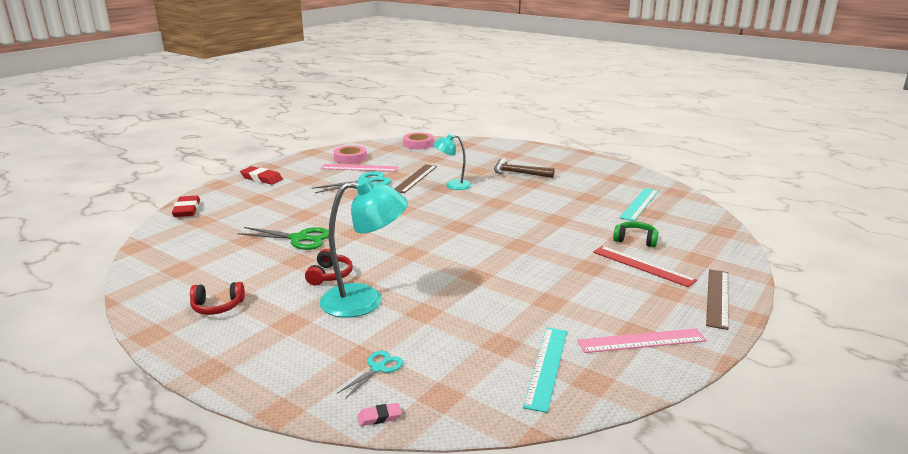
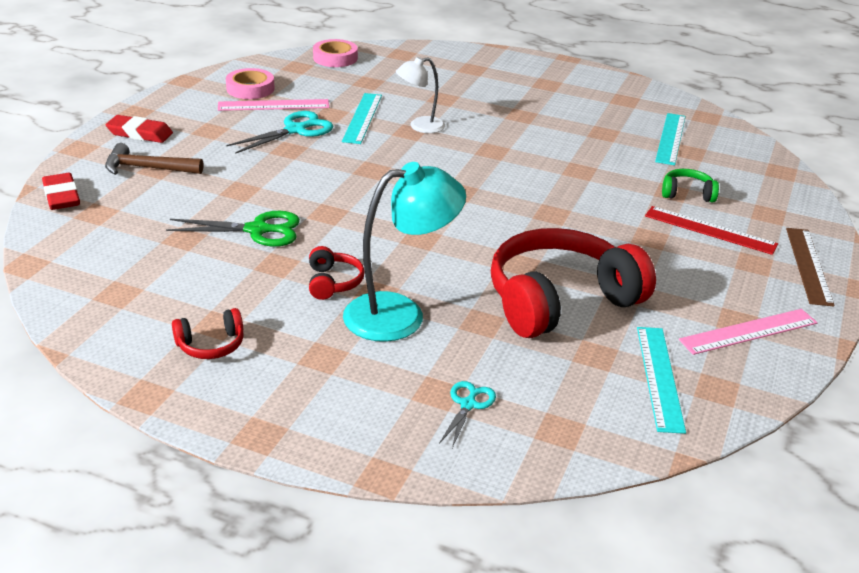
camera: 15 degrees left, 10 degrees up
(379, 417) = (503, 465): pink eraser -> none
(415, 178) = (362, 118): brown ruler -> turquoise ruler
(452, 185) = (420, 126): turquoise lamp -> white lamp
(493, 303) = (560, 300): none -> red headphones
(518, 173) = (497, 100): brown hammer -> brown hammer (147, 168)

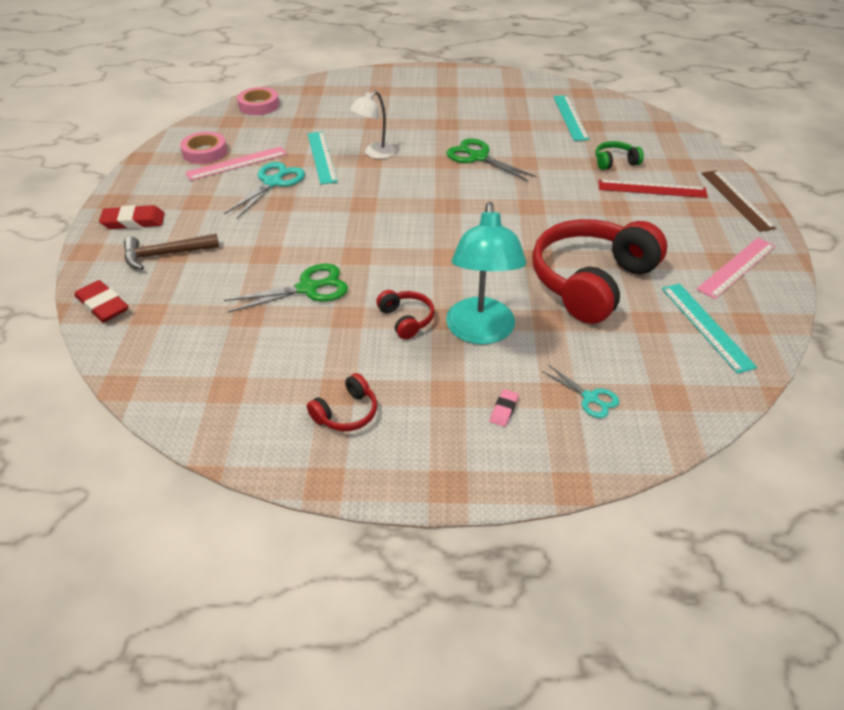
camera: 20 degrees left, 10 degrees up
(368, 388) = (504, 410): none -> pink eraser
(400, 314) = (480, 332): turquoise lamp -> turquoise lamp turned 135 degrees clockwise
(468, 405) = (590, 398): turquoise scissors -> turquoise scissors turned 135 degrees clockwise
(530, 154) = (478, 157): none -> green scissors

